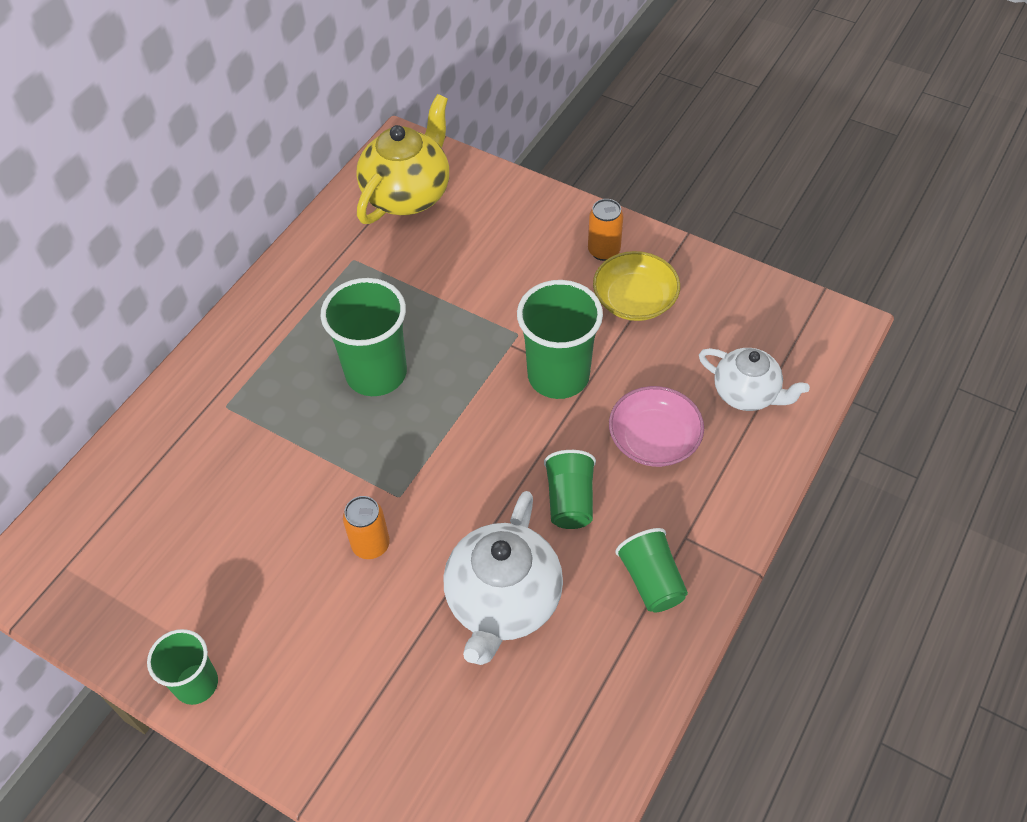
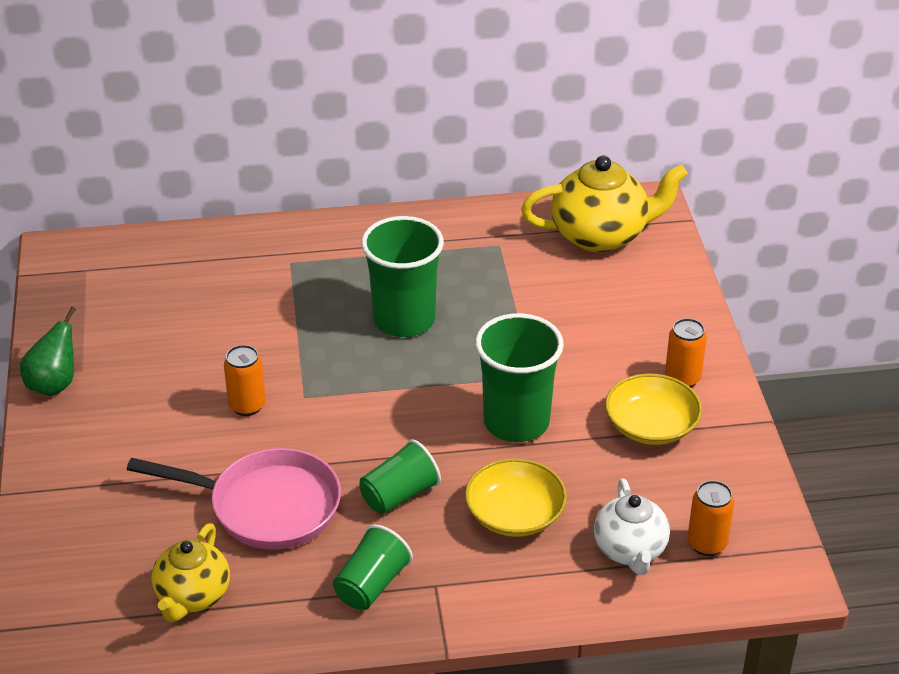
camera: 50 degrees right, 15 degrees down
(196, 684) = (54, 385): green cup -> green pear
(503, 602) = (267, 506): white teapot -> pink pan
(561, 722) = (192, 596): none -> yellow teapot
(654, 439) = (515, 514): pink bowl -> yellow bowl
(775, 346) = (707, 544): none -> orange can

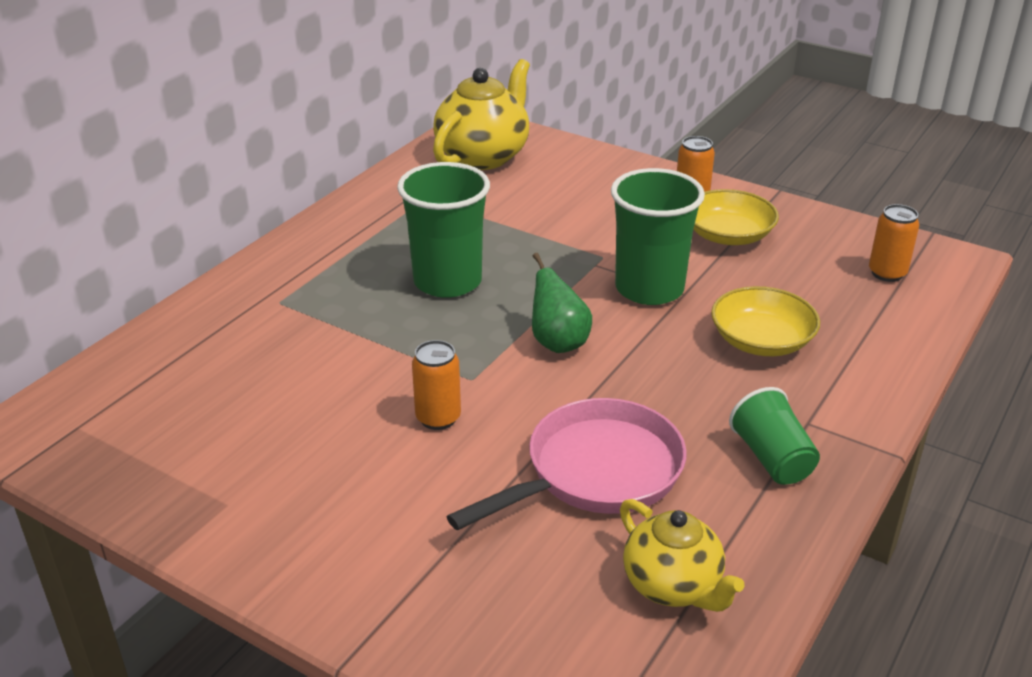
camera: 50 degrees left, 5 degrees down
(54, 385) = (220, 535): green pear -> green pear (558, 342)
(399, 495) = (669, 388): green cup -> none
(630, 550) = (861, 308): white teapot -> none

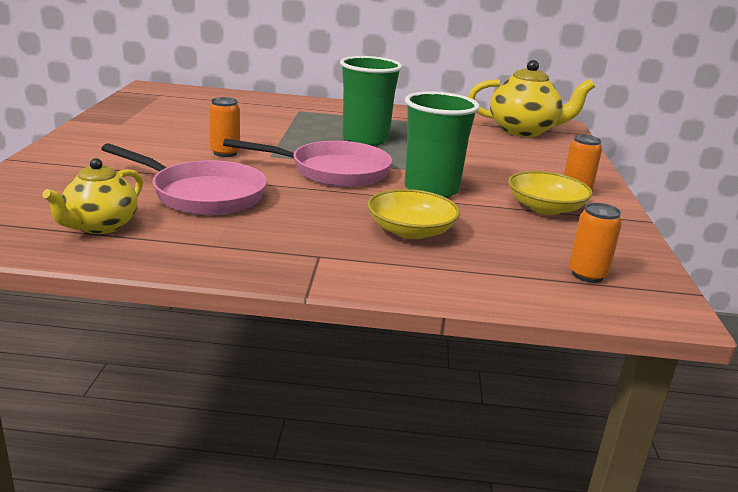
camera: 60 degrees right, 10 degrees down
(558, 342) = (333, 171): green pear -> pink pan
(772, 458) = (261, 246): green cup -> none

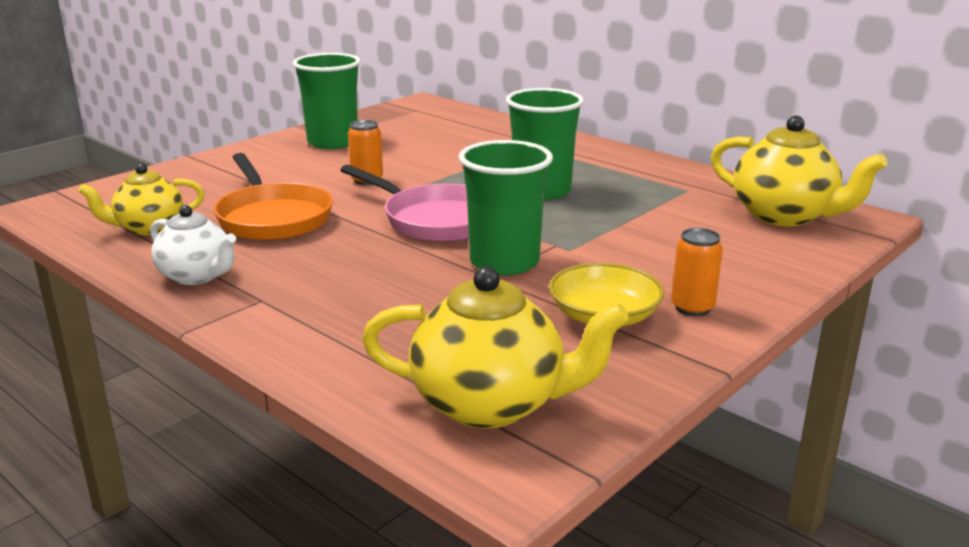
camera: 40 degrees right, 0 degrees up
(135, 128) = (332, 142): none -> green cup
(203, 195) = (273, 218): pink pan -> orange pan
(230, 253) = (197, 276): none -> white teapot
(411, 231) = (392, 300): yellow bowl -> none
(587, 275) = (491, 404): orange can -> yellow teapot

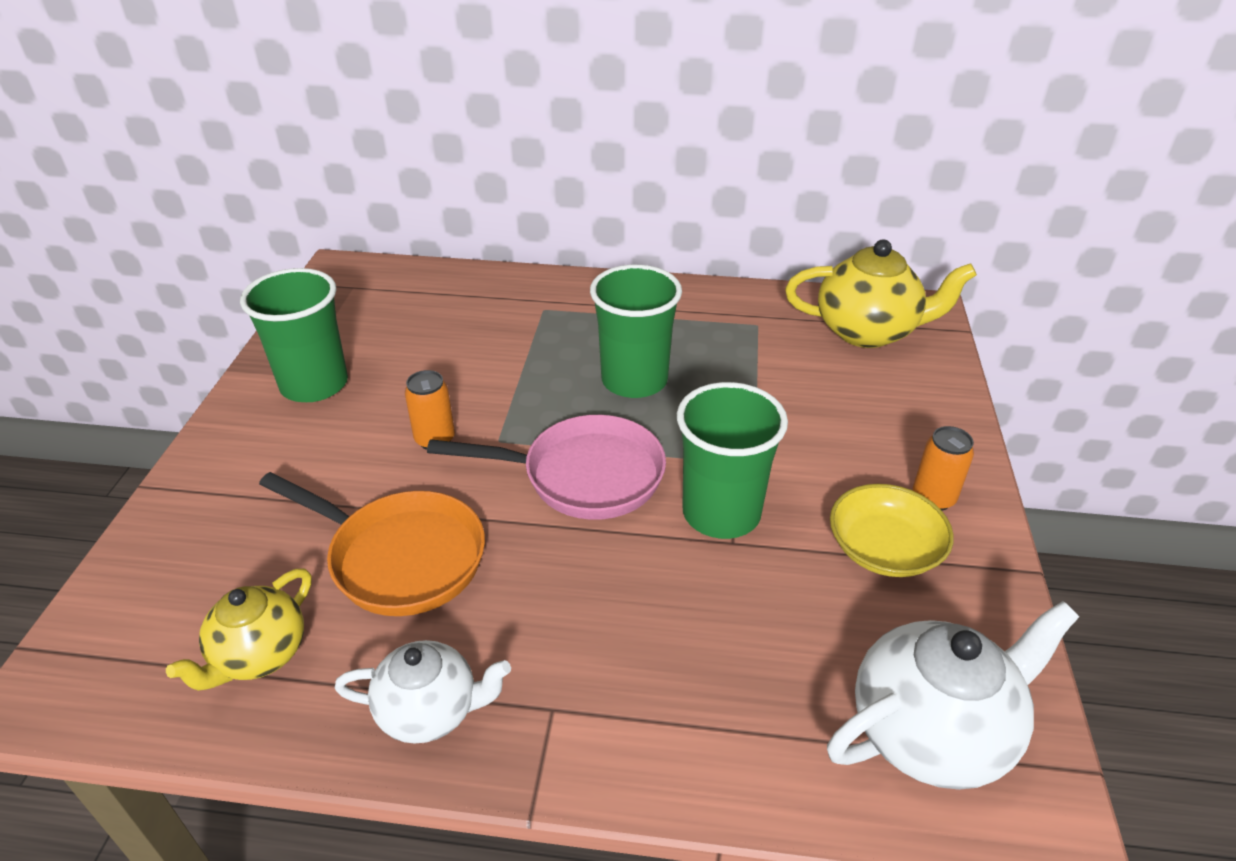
camera: 35 degrees left, 15 degrees up
(491, 404) = (932, 731): yellow teapot -> white teapot

